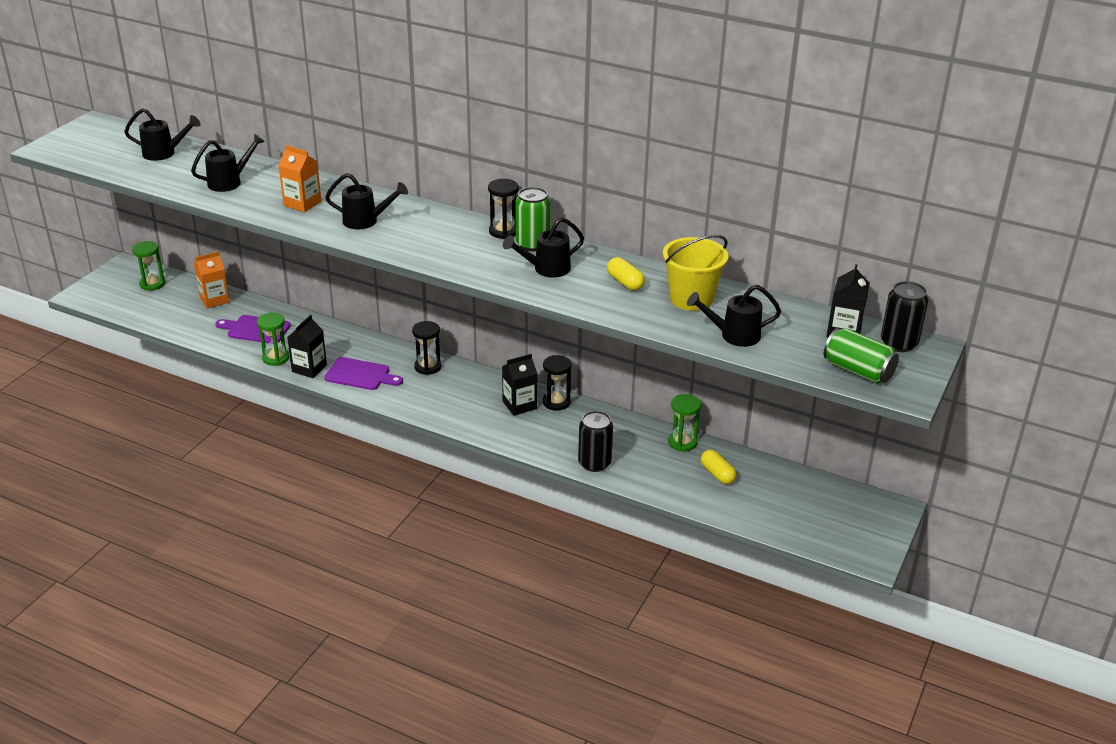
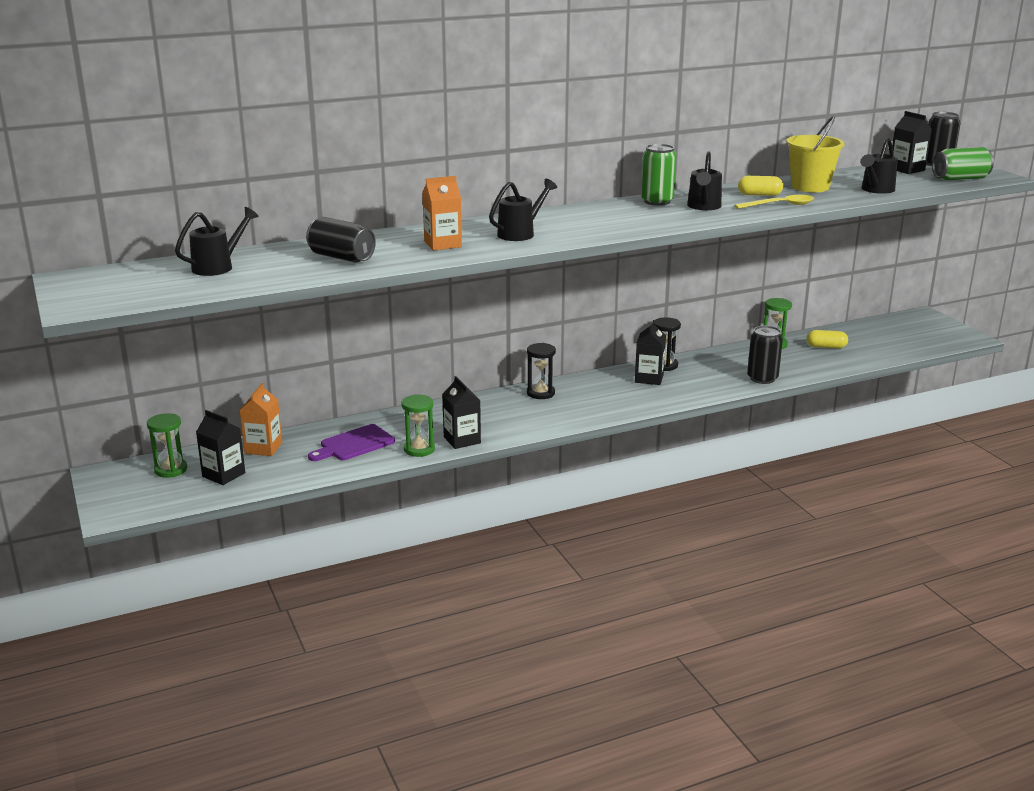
camera: 50 degrees left, 10 degrees down
(164, 305) = (223, 475): none -> black carton
(229, 182) = (341, 257): black watering can -> black can
(360, 375) = (508, 422): purple cutting board -> none
(503, 231) = (620, 203): black hourglass -> none
(604, 302) = (780, 205): none -> yellow spoon

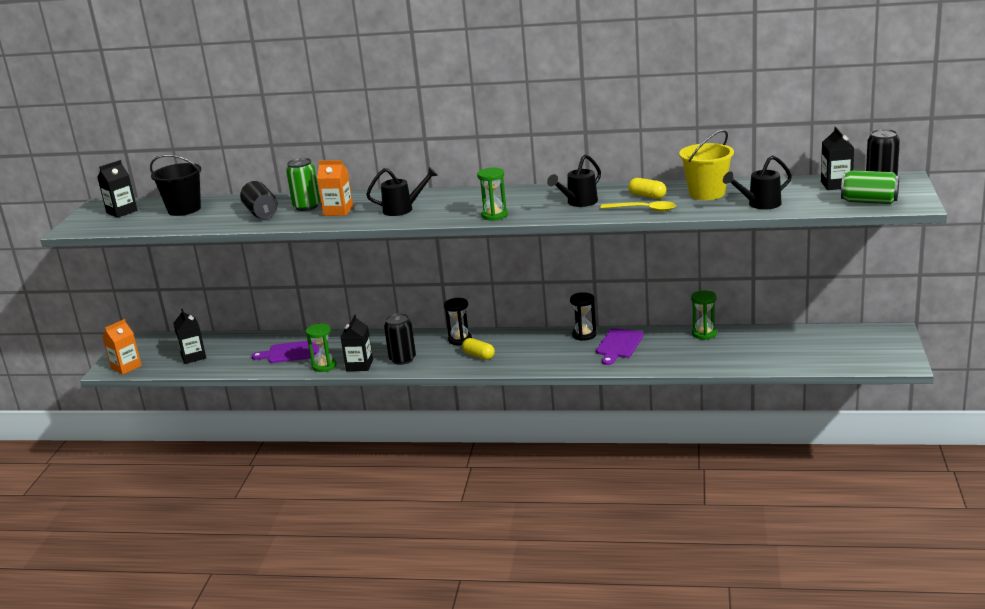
camera: 35 degrees right, 0 degrees up
(171, 470) = (170, 346): green hourglass -> green hourglass (494, 215)
(218, 267) = (184, 209): black watering can -> black bucket
(263, 448) = (236, 342): orange carton -> orange carton (126, 367)
(649, 378) = (556, 344): black carton -> black carton (122, 212)
(657, 201) = (552, 192): green can -> green can (306, 206)
(711, 368) = (619, 345): none -> purple cutting board
(762, 378) = (647, 363): black can -> black can (402, 359)
(826, 347) = (747, 345): yellow capsule -> yellow capsule (479, 356)

